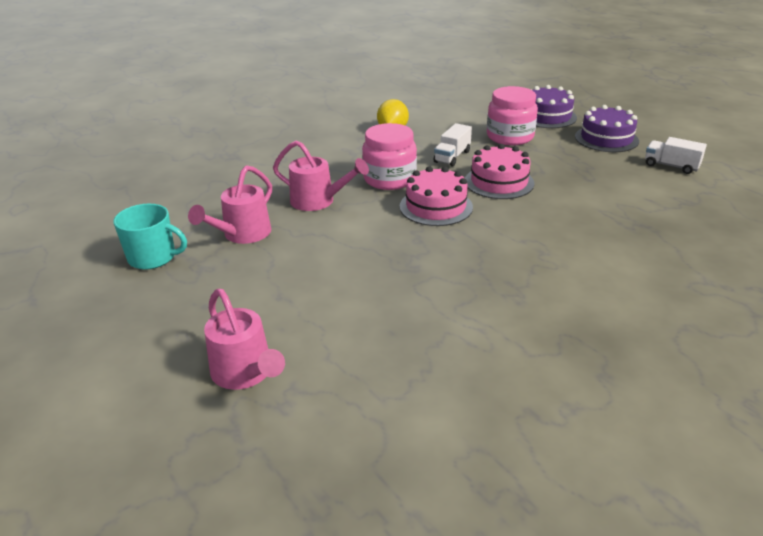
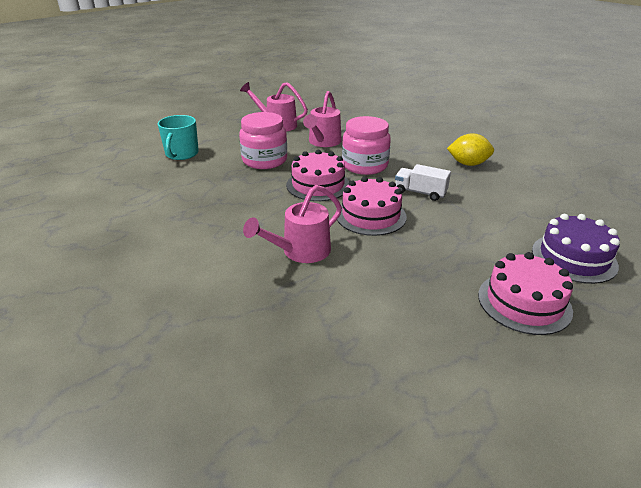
camera: 85 degrees right, 0 degrees up
(153, 257) = (253, 107): turquoise mug -> turquoise mug (181, 154)
(246, 374) = (139, 138): pink watering can -> pink watering can (300, 252)
(510, 137) = (488, 227): pink jar -> pink jar (264, 160)
(606, 139) = (524, 302): purple cake -> pink cake
(671, 166) = (453, 354): white truck -> none

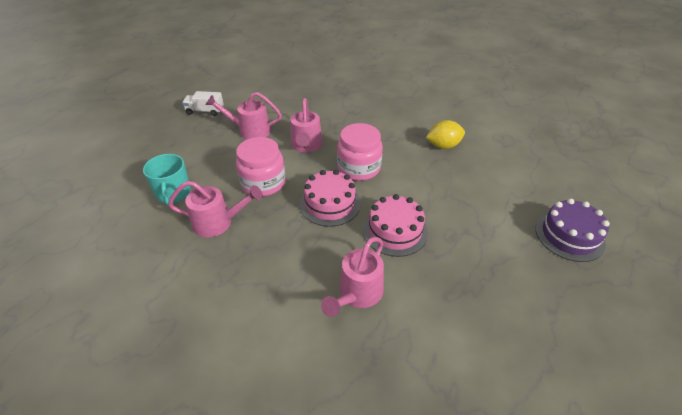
camera: 20 degrees left, 10 degrees up
(206, 179) = (219, 223): none -> pink watering can
(420, 192) = (422, 191): white truck -> white truck (205, 111)
(524, 302) = (558, 297): pink cake -> none

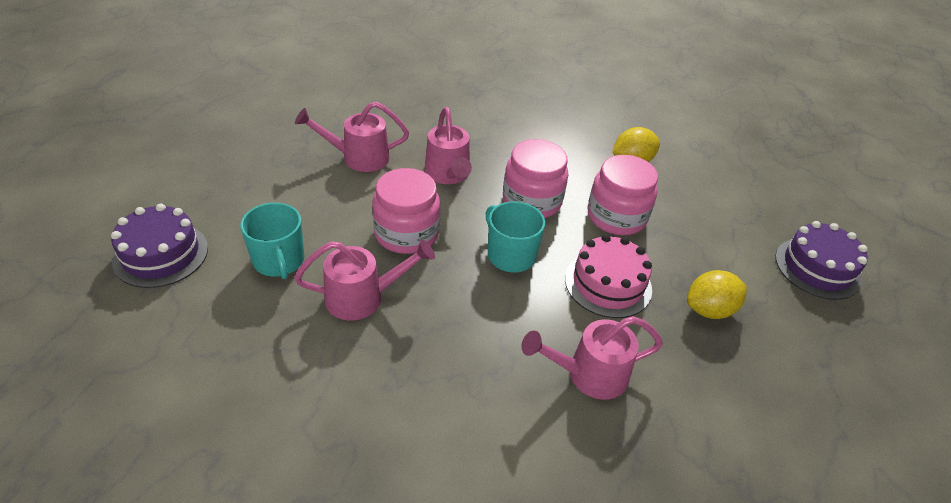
camera: 15 degrees left, 0 degrees up
(103, 183) = (161, 254): none -> purple cake
(205, 111) = (279, 132): white truck -> none
(330, 204) = (510, 255): pink cake -> turquoise mug
(357, 294) = (588, 374): pink watering can -> pink watering can turned 60 degrees clockwise
(418, 184) = (616, 217): none -> pink jar
(468, 258) = (709, 310): none -> yellow lemon

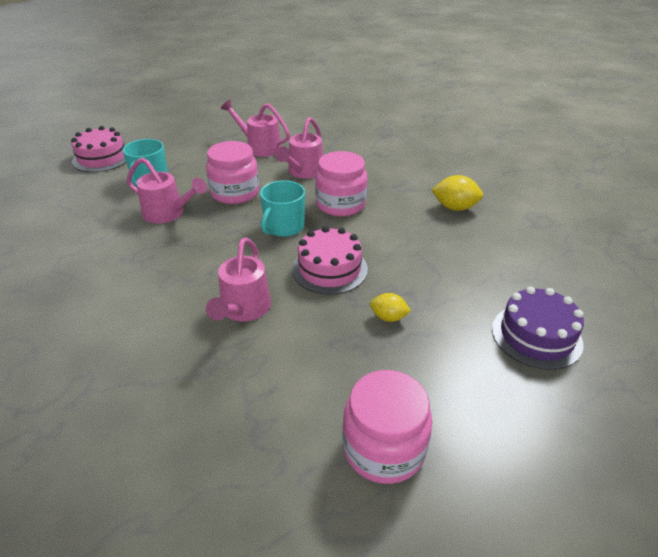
camera: 40 degrees right, 5 degrees down
(161, 254) = (102, 158): purple cake -> pink cake
(510, 255) = (283, 227): turquoise mug -> turquoise mug turned 150 degrees counterclockwise
(588, 374) = (243, 310): pink watering can -> pink watering can turned 105 degrees counterclockwise
(616, 217) = (393, 235): pink jar -> pink jar (383, 448)
(709, 310) = (388, 317): yellow lemon -> yellow lemon, size x0.64

